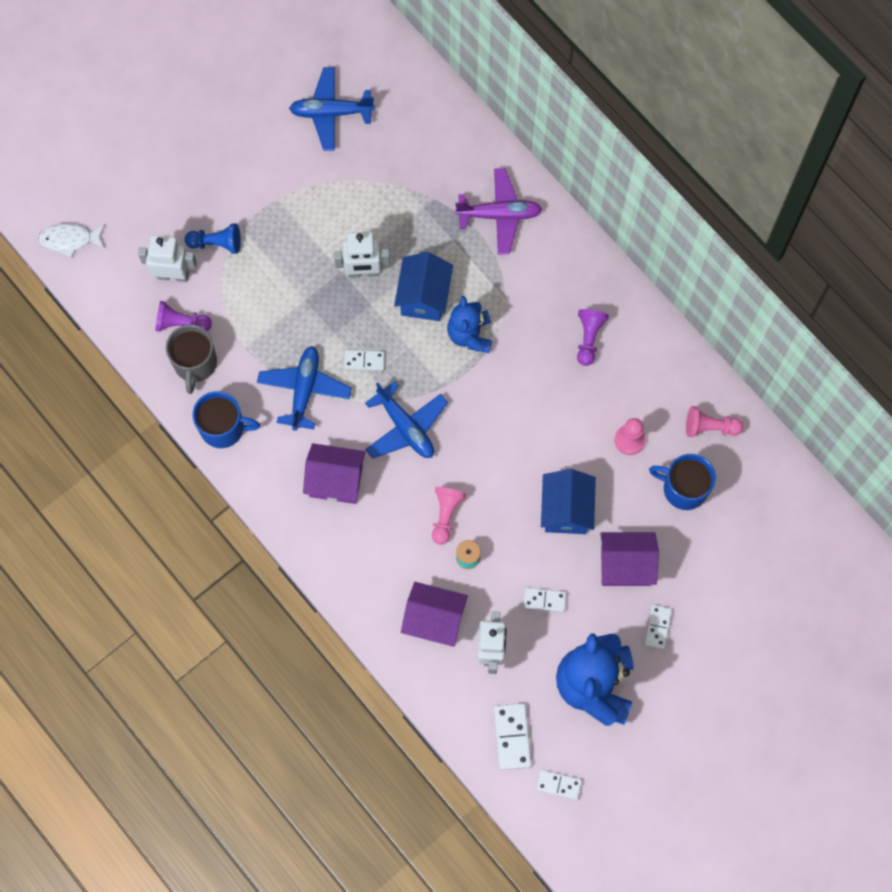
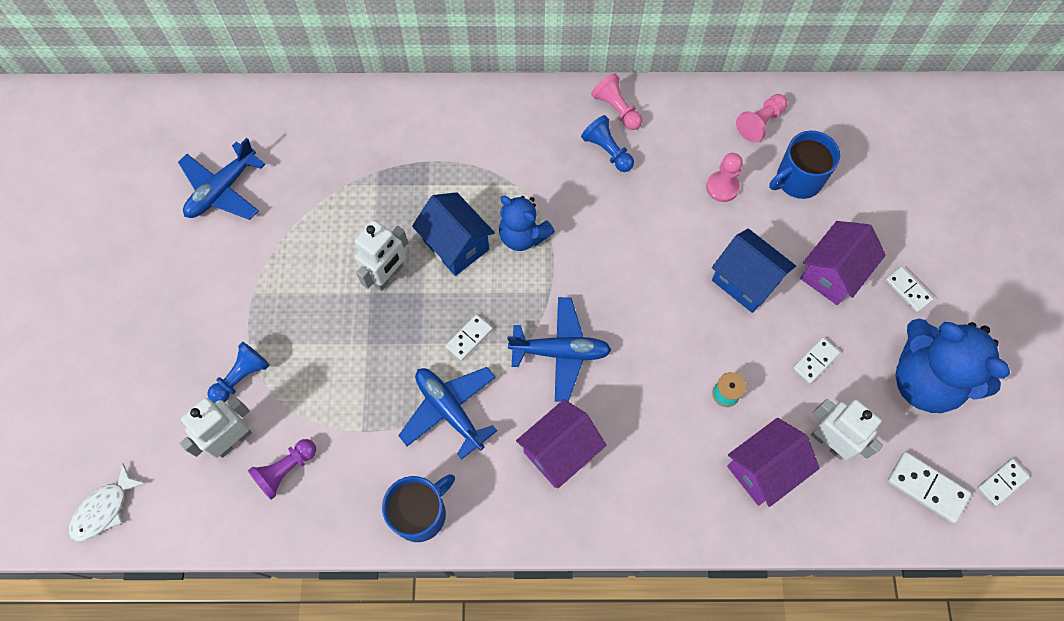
camera: 50 degrees left, 5 degrees down
(195, 364) = (335, 489): grey mug -> none
(445, 515) = (671, 382): pink pawn -> pink pawn (616, 109)
(499, 215) = (440, 134): purple plane -> none
(589, 338) = (607, 150): purple pawn -> blue pawn

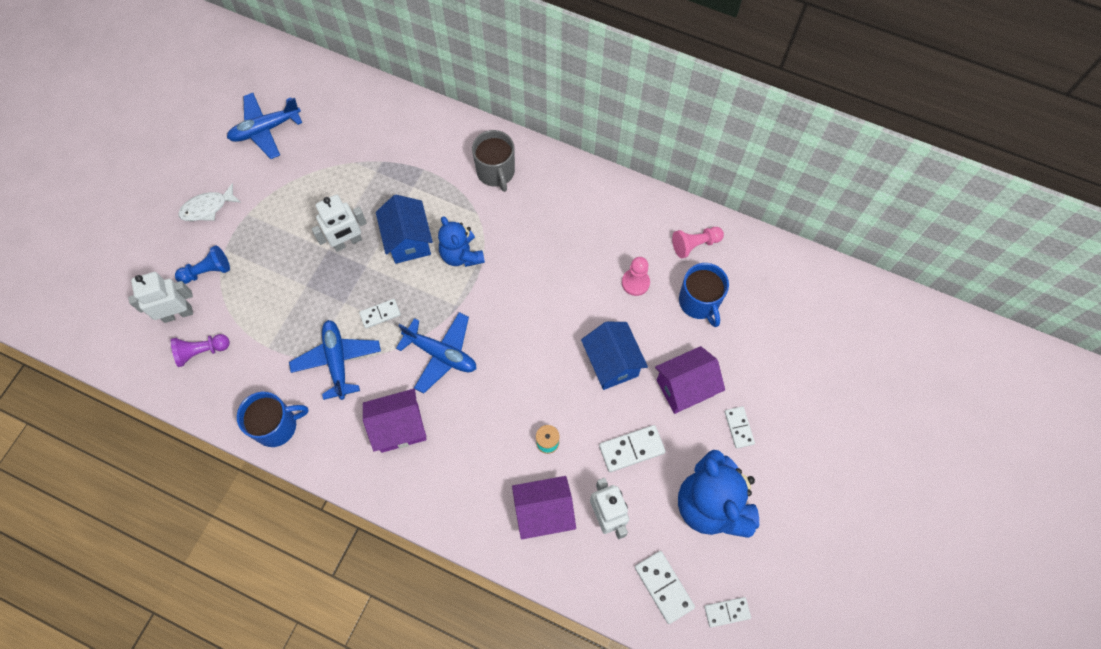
camera: 25 degrees right, 0 degrees up
(104, 509) = (70, 322): white fish -> white fish (207, 208)
(511, 132) = (496, 172): none -> grey mug
(607, 150) = (561, 216): blue pawn -> none
(616, 109) = (587, 187): pink pawn -> none
(797, 180) = (699, 302): blue mug -> blue mug turned 105 degrees counterclockwise
(815, 361) = (631, 449): white domino -> white domino, size x1.51

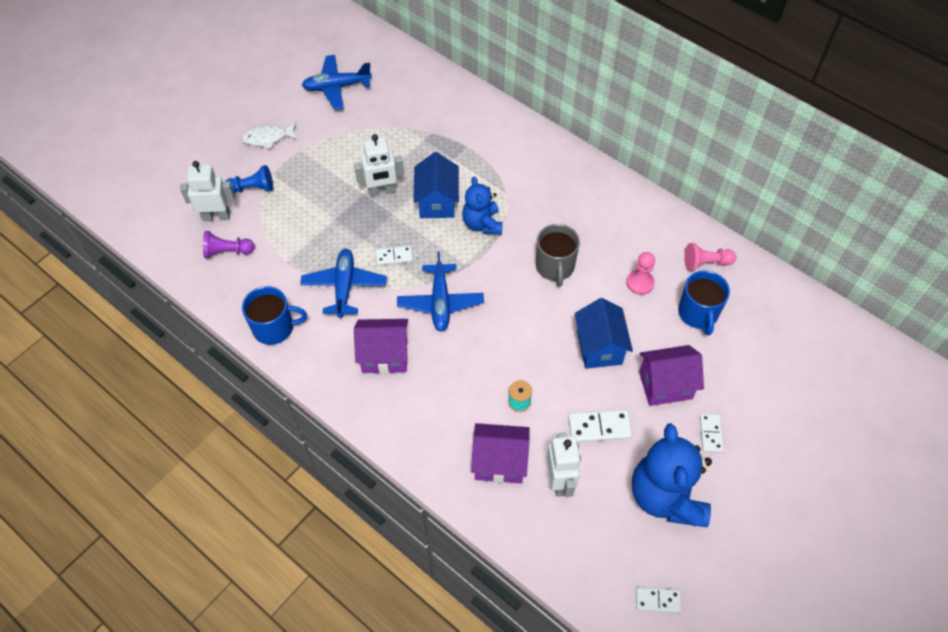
camera: 15 degrees right, 10 degrees down
(441, 354) = (440, 303): blue plane -> blue plane turned 45 degrees clockwise
(496, 172) = (532, 162): grey mug -> grey mug (555, 267)
(663, 587) = (599, 560): white domino -> none

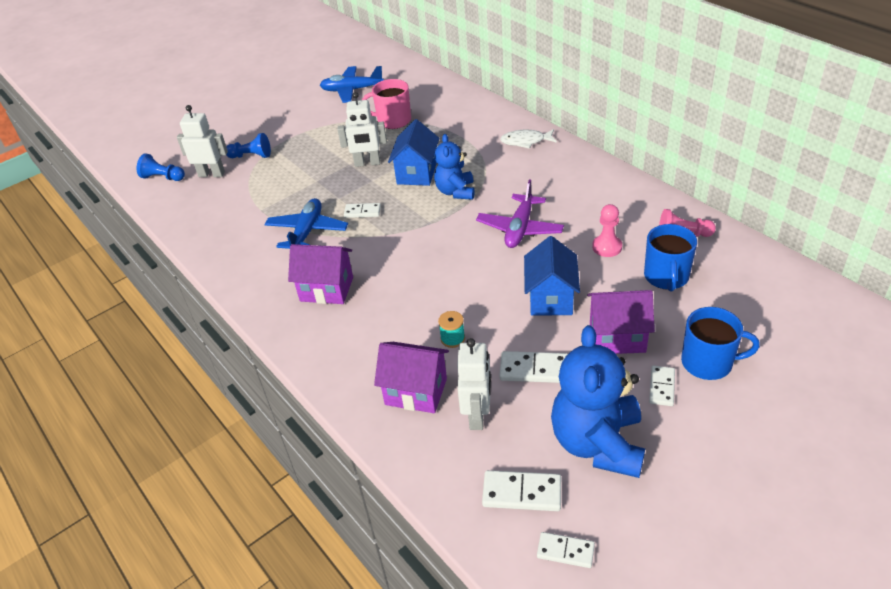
camera: 15 degrees right, 15 degrees down
(163, 224) = (163, 177): none -> blue pawn
(227, 251) = (211, 200): purple pawn -> none
(268, 138) = (278, 122): white fish -> white fish (525, 141)
(274, 328) = (230, 259): blue mug -> blue mug (708, 362)
(394, 130) = (393, 120): none -> pink mug
(440, 303) = (396, 250): blue plane -> none
(555, 267) = (520, 229): grey mug -> purple plane
(612, 552) = (522, 493): none -> white domino

